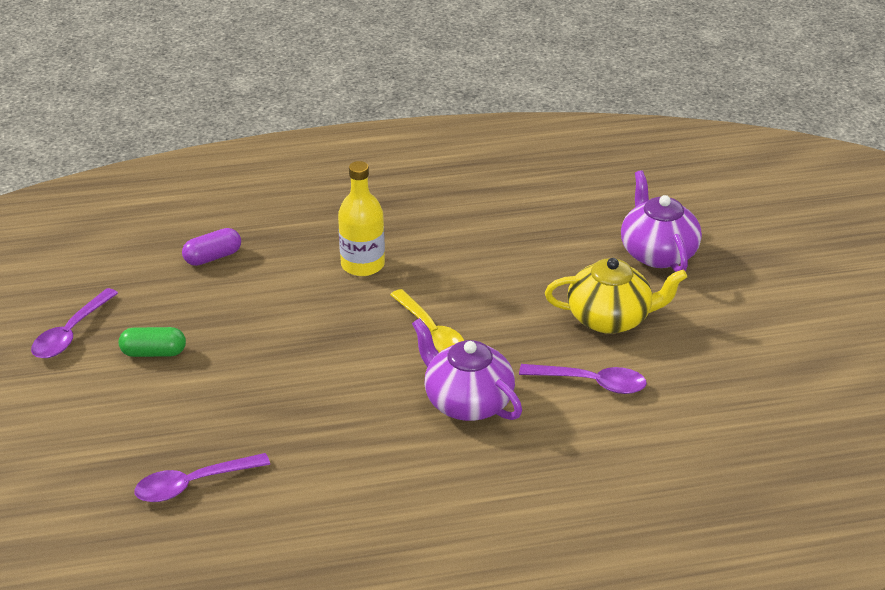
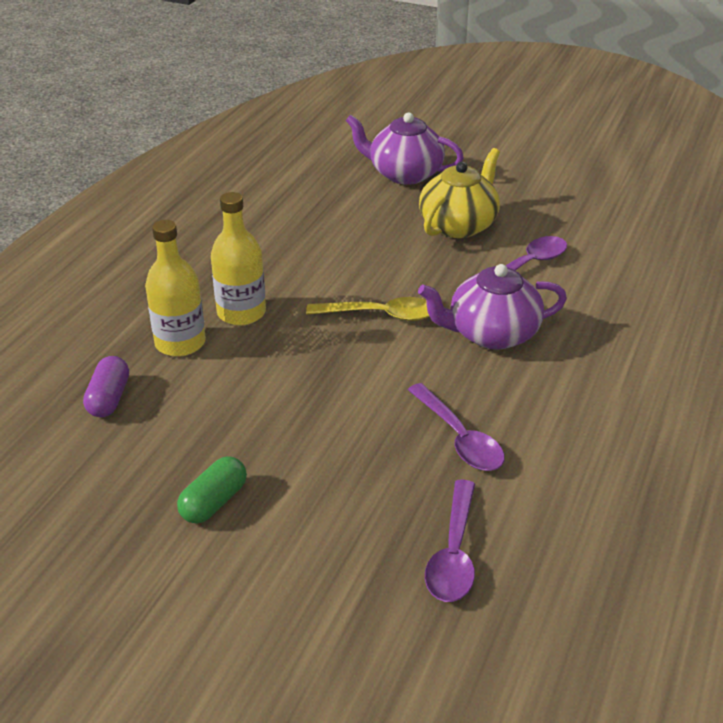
camera: 55 degrees left, 0 degrees up
(71, 333) = (104, 557): purple spoon -> purple spoon (459, 438)
(300, 255) = (180, 343): none -> yellow bottle

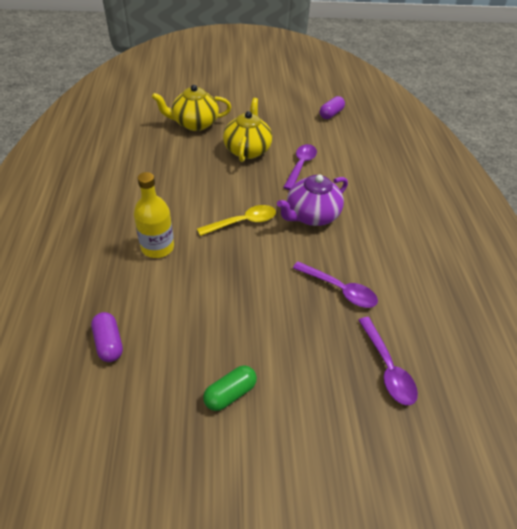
camera: 30 degrees left, 10 degrees up
(180, 343) = (131, 283): yellow bottle -> none
(214, 502) = (230, 393): green capsule -> green capsule turned 45 degrees clockwise
(404, 174) = (194, 123): purple teapot -> yellow teapot
(639, 205) = (331, 114): none -> purple capsule

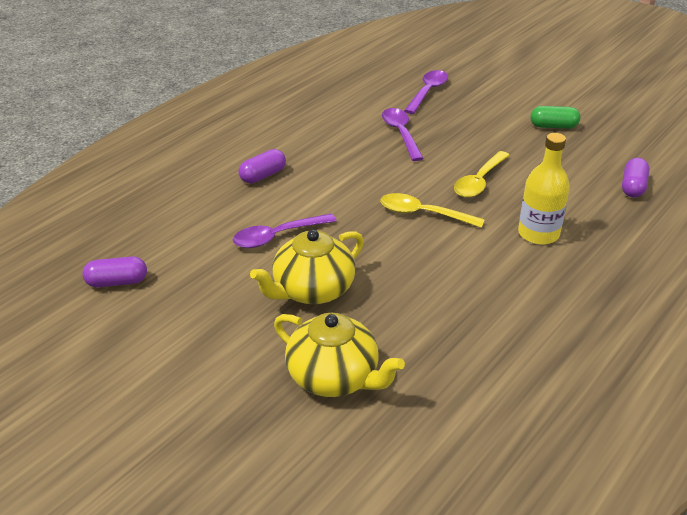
camera: 135 degrees left, 10 degrees down
(234, 272) = (479, 181): none -> yellow spoon
(311, 215) = (344, 187): purple teapot -> none
(365, 197) = (263, 176): none -> purple capsule

